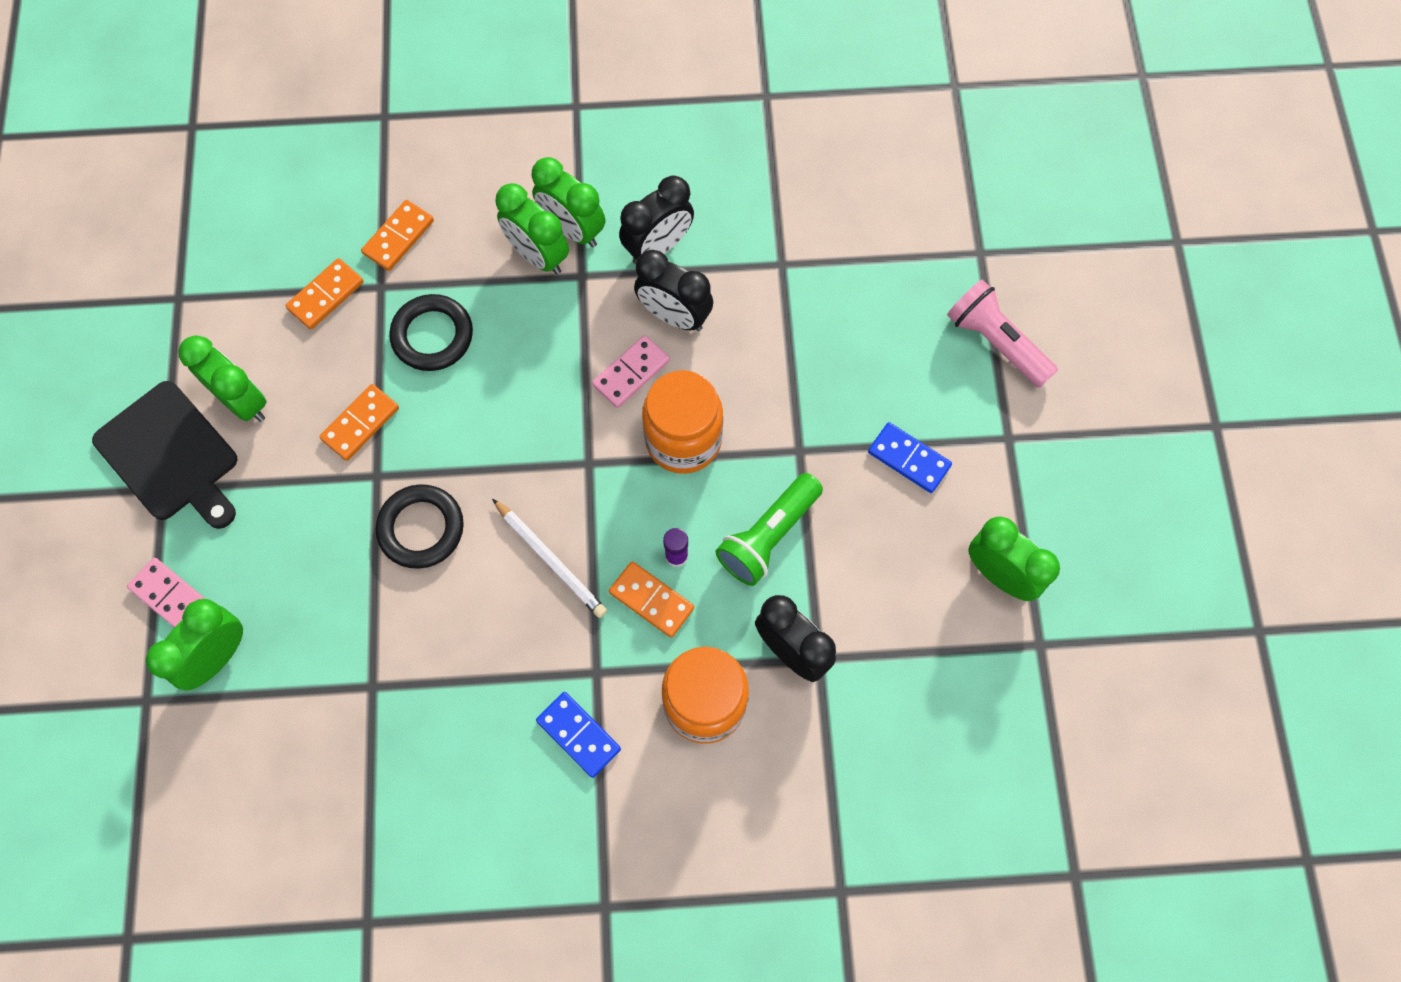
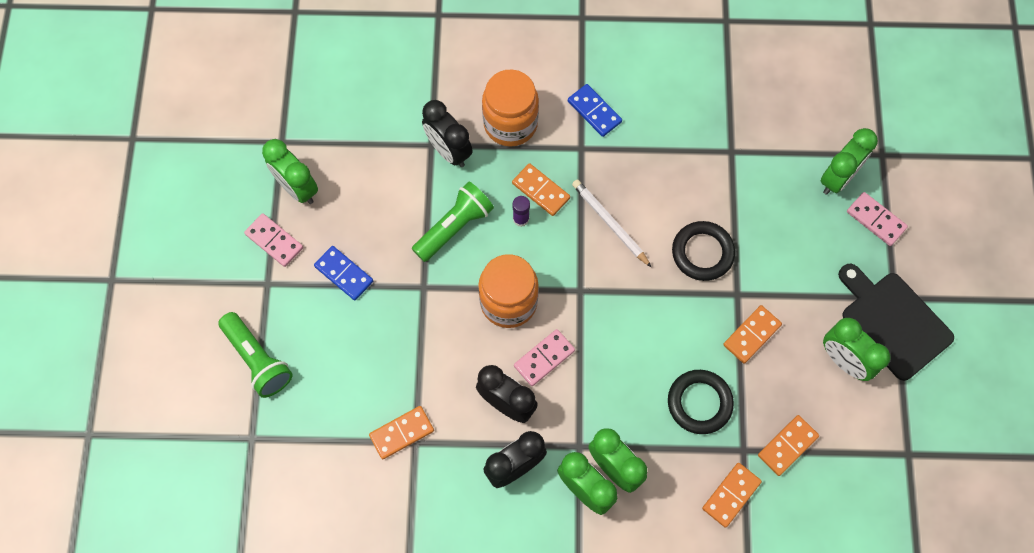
camera: 175 degrees left, 0 degrees up
(799, 273) = (402, 433): none -> orange domino
(996, 342) = (258, 360): pink flashlight -> green flashlight
(1013, 495) = (274, 241): none -> pink domino

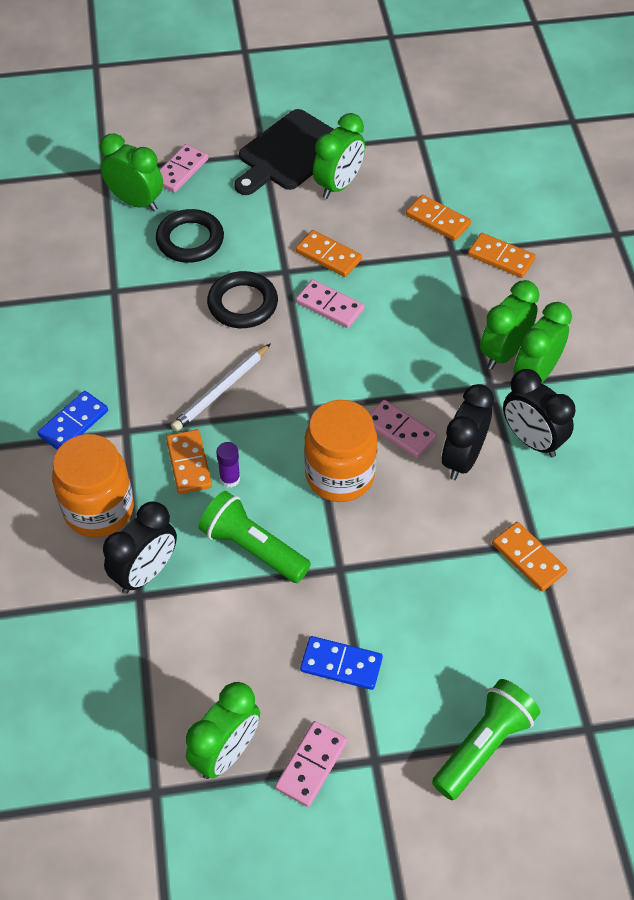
camera: 100 degrees left, 15 degrees down
(344, 274) = (341, 664): blue domino -> blue domino turned 75 degrees clockwise
(541, 190) = (189, 463): orange domino -> orange domino turned 45 degrees counterclockwise
(690, 325) = (330, 306): none -> pink domino
(699, 403) = (413, 290): black ring -> black ring (190, 240)

